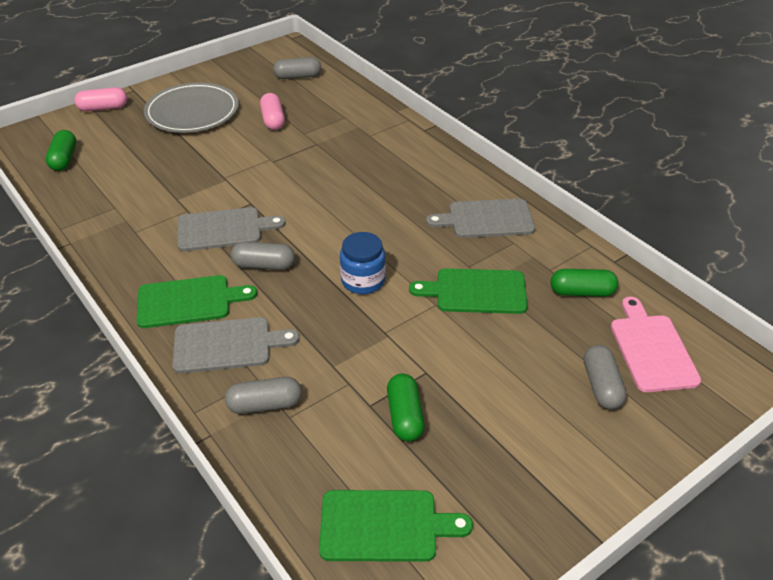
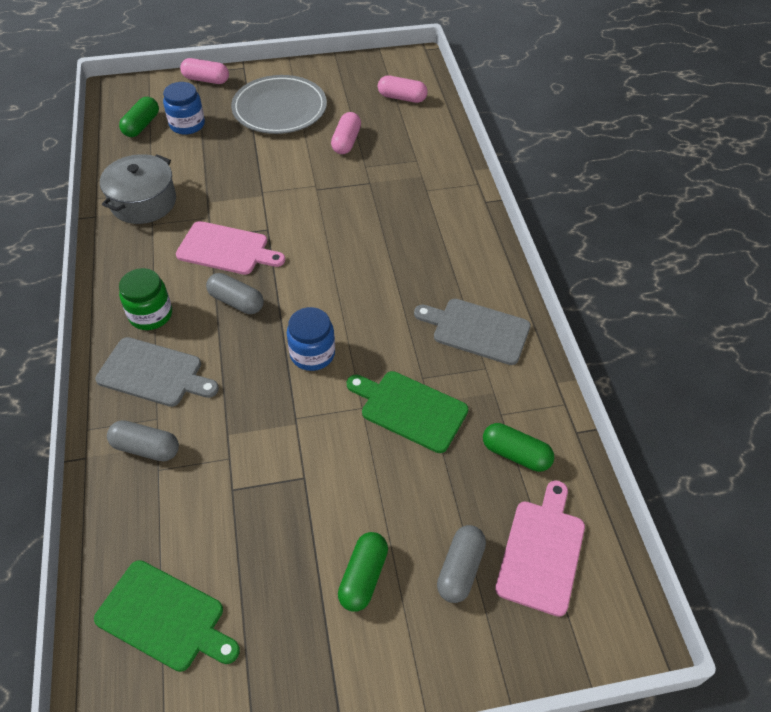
camera: 25 degrees right, 10 degrees up
(111, 146) = (187, 124): none -> blue jar
(113, 217) = (143, 202): none -> grey pot
(188, 301) = (150, 314): green cutting board -> green jar
(223, 229) = (226, 249): grey cutting board -> pink cutting board
(298, 76) = (402, 98): grey capsule -> pink capsule
(404, 416) = (254, 515): green capsule -> green capsule (363, 577)

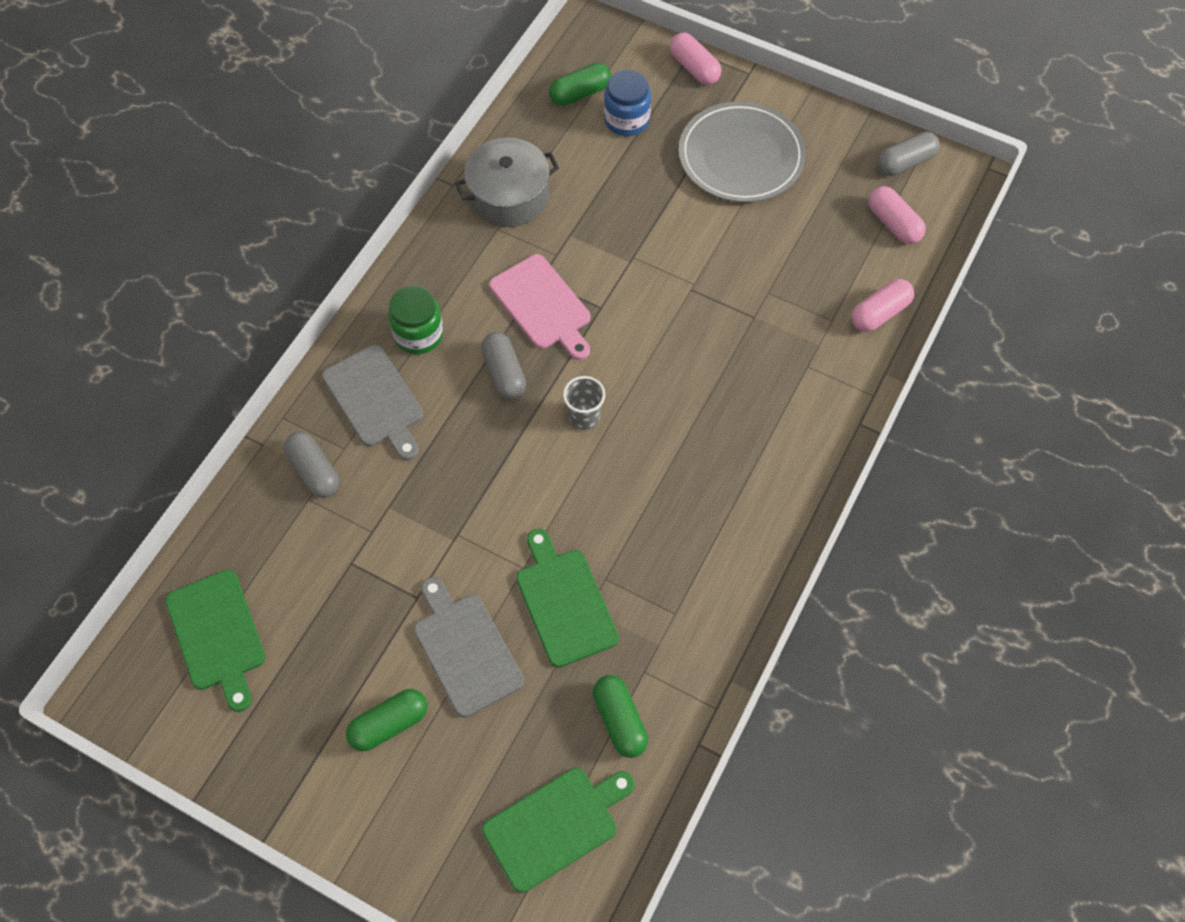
camera: 40 degrees right, 10 degrees up
(312, 354) = (526, 479): blue jar -> none
(316, 295) = (584, 417): none -> grey cup
(346, 141) = (776, 247): pink capsule -> pink capsule (880, 313)
(460, 569) = (472, 783): grey capsule -> grey capsule (905, 163)
(477, 330) = (705, 568): grey cutting board -> grey cutting board (465, 650)
(542, 551) = (555, 825): pink cutting board -> green cutting board

